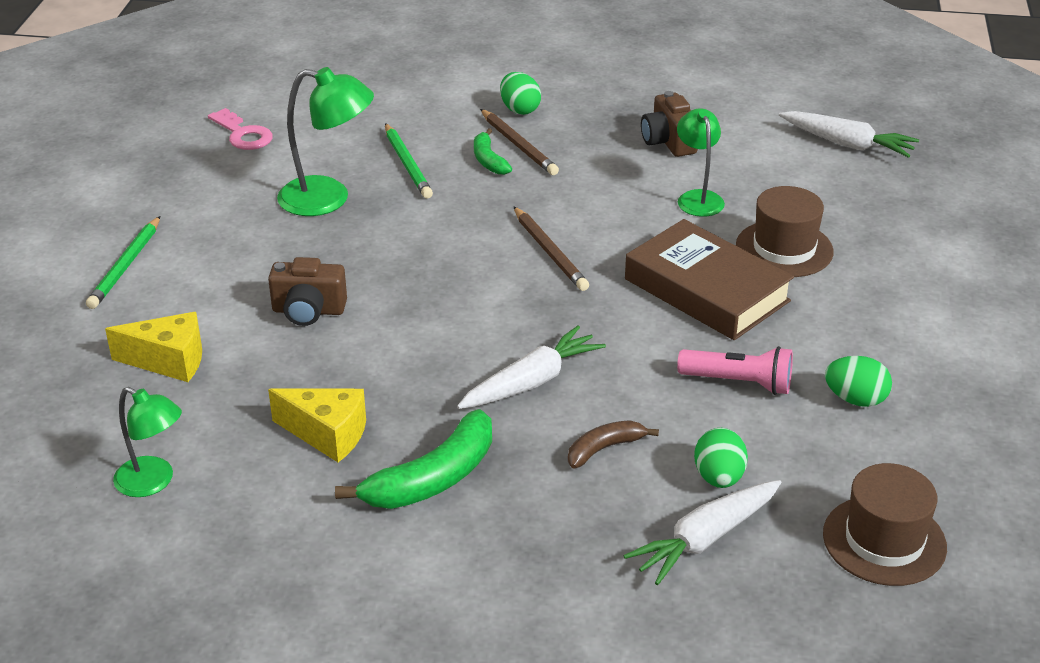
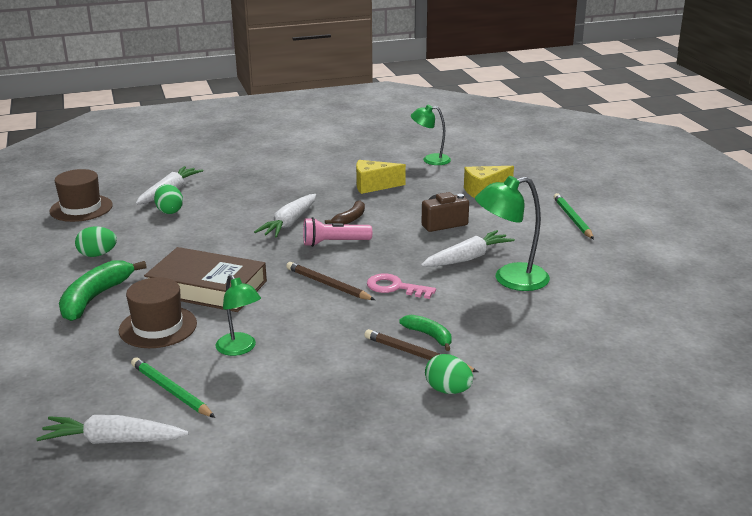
camera: 155 degrees right, 10 degrees down
(243, 134) = (635, 306): pink key -> pink key (395, 287)
(342, 242) = (467, 258): none -> white carrot
(407, 164) = (486, 316): green pencil -> green pencil (171, 391)
(432, 478) = (309, 184): green banana -> green banana (95, 298)
(604, 448) = (233, 208): brown banana -> brown banana (350, 219)
(668, 142) = (289, 394): brown camera -> none
(739, 382) = (170, 247): pink flashlight -> pink flashlight (334, 243)

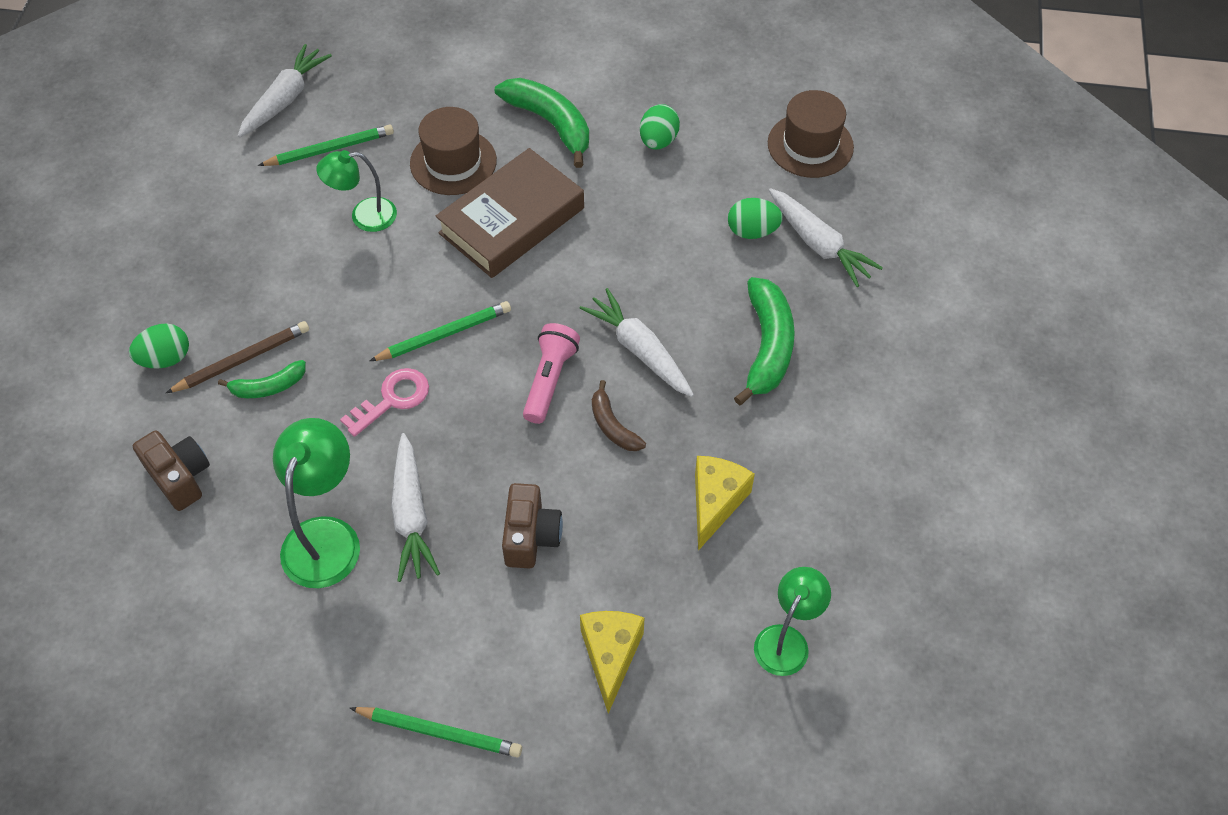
camera: 115 degrees right, 30 degrees up
(259, 192) = (767, 347): none -> green banana
(328, 284) = (444, 334): brown pencil -> green pencil
(531, 344) = (180, 477): none -> brown camera

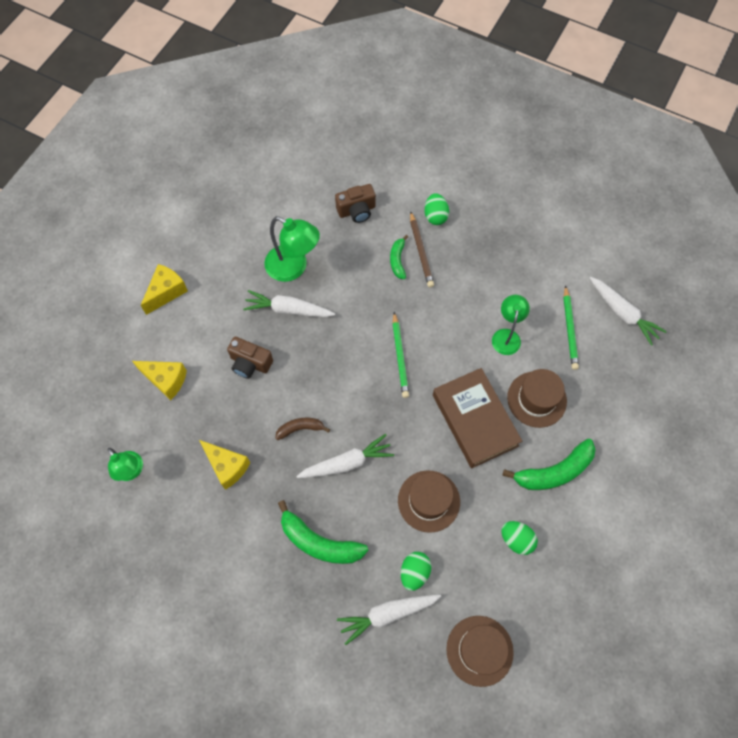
camera: 110 degrees right, 10 degrees up
(392, 399) = (365, 318): pink key -> none
(440, 732) = (166, 292): green pencil -> yellow cheese
(549, 380) = (345, 404): pink flashlight -> none
(650, 241) = (428, 501): none -> brown hat

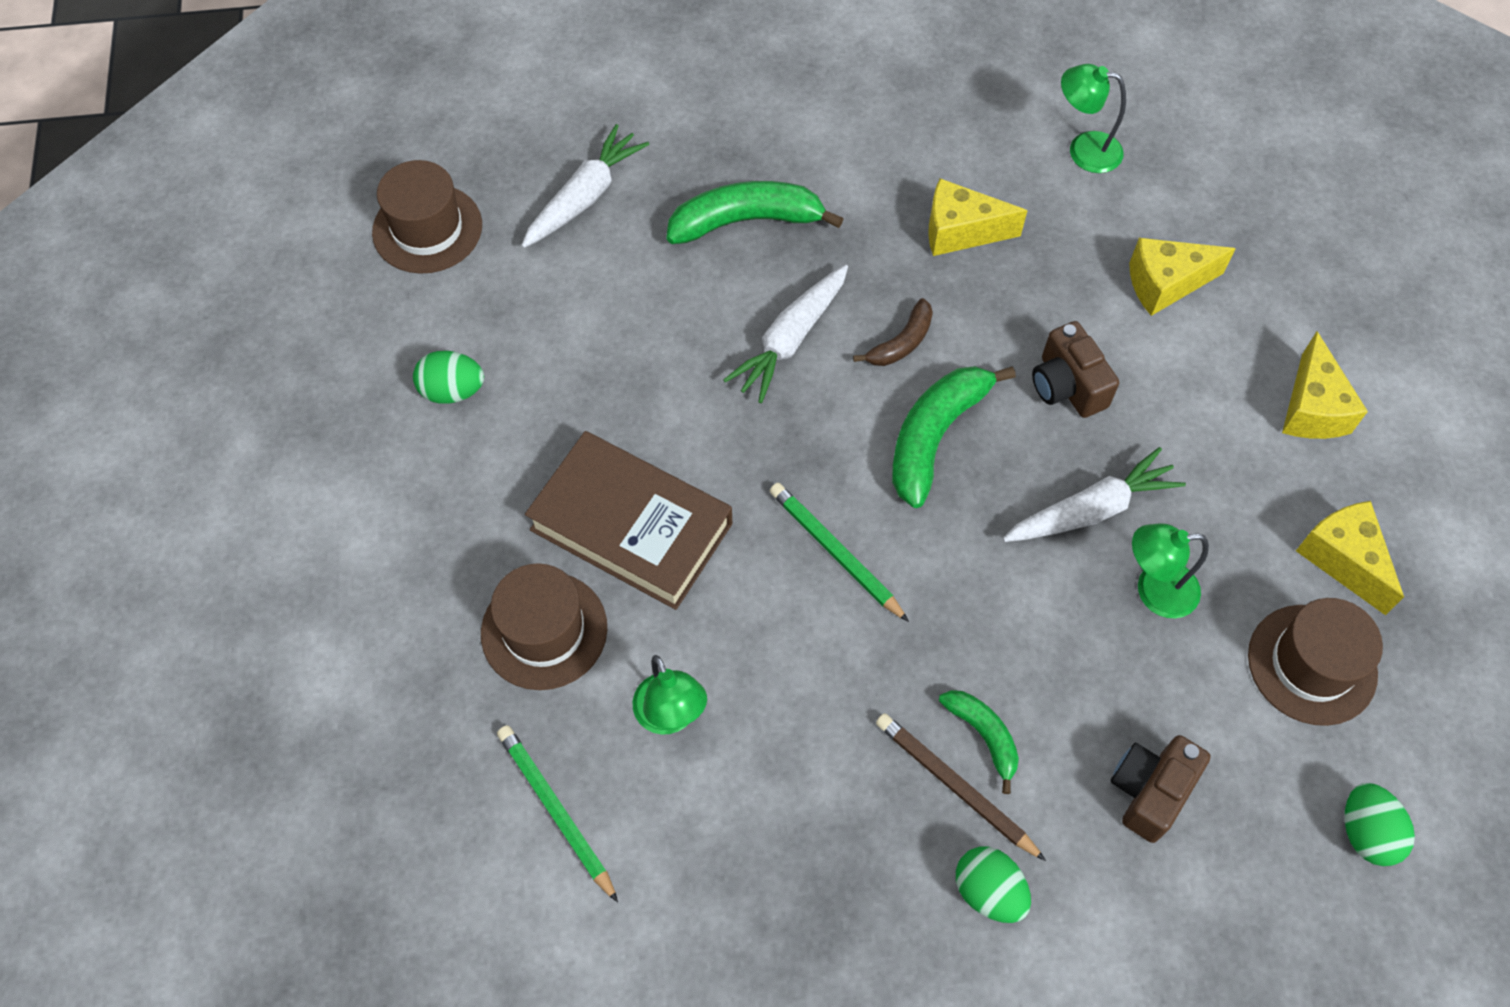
camera: 145 degrees right, 5 degrees down
(216, 235) = (1343, 559): none -> yellow cheese
(250, 363) = (1067, 386): brown camera -> brown camera turned 105 degrees counterclockwise
(293, 268) = (1154, 591): green lamp -> green lamp, size x0.66
(414, 572) = (581, 263): green egg -> green egg (1366, 832)
(428, 501) = (625, 363): brown hat -> brown hat (1312, 664)
(554, 471) = (446, 526): green banana -> green banana (935, 436)
(623, 313) = (464, 921): white carrot -> none

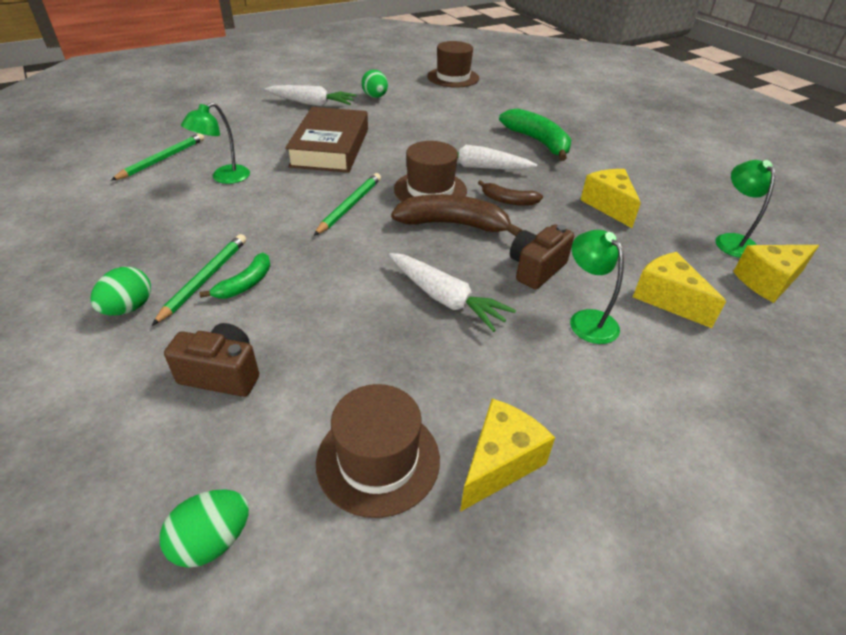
camera: 65 degrees right, 20 degrees down
(544, 630) = (261, 138): brown hat -> brown hat (430, 190)
(585, 197) = (506, 103): white carrot -> white carrot (312, 103)
(935, 436) = (453, 224): green banana -> brown banana
(955, 786) = (205, 279): brown pencil -> green pencil
(1154, 591) = (397, 343): green lamp -> green lamp (587, 320)
(1311, 408) = (638, 409): yellow cheese -> yellow cheese (768, 281)

